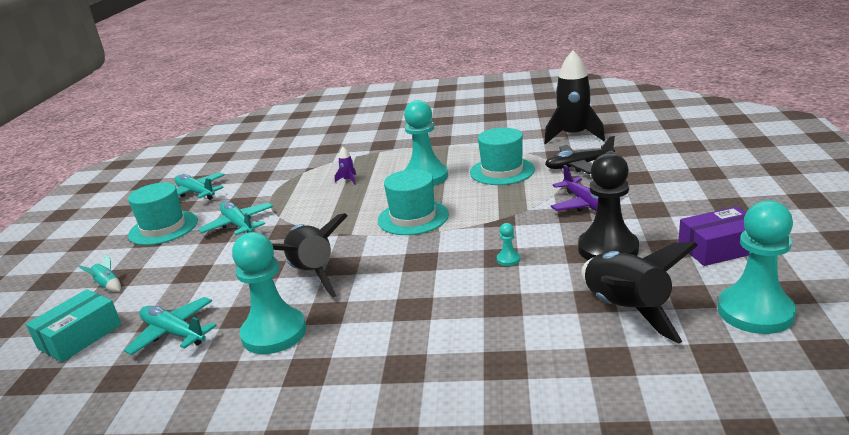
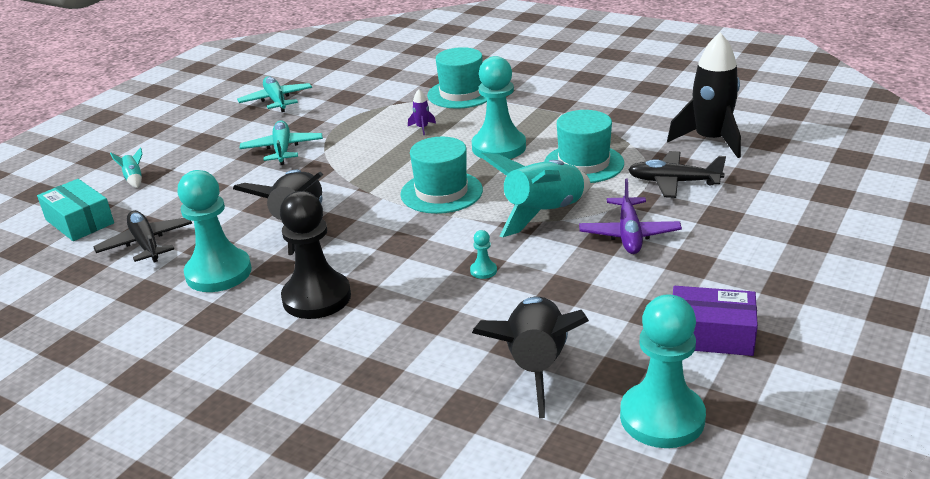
camera: 25 degrees right, 5 degrees up
(80, 336) = (79, 221): turquoise box -> turquoise box turned 75 degrees clockwise
(163, 228) = (220, 132): turquoise hat -> turquoise hat (461, 94)
(174, 333) = (146, 244): turquoise plane -> black plane
(509, 209) = (543, 213): none -> turquoise rocket
(608, 249) = (592, 294): black pawn -> black pawn (316, 297)

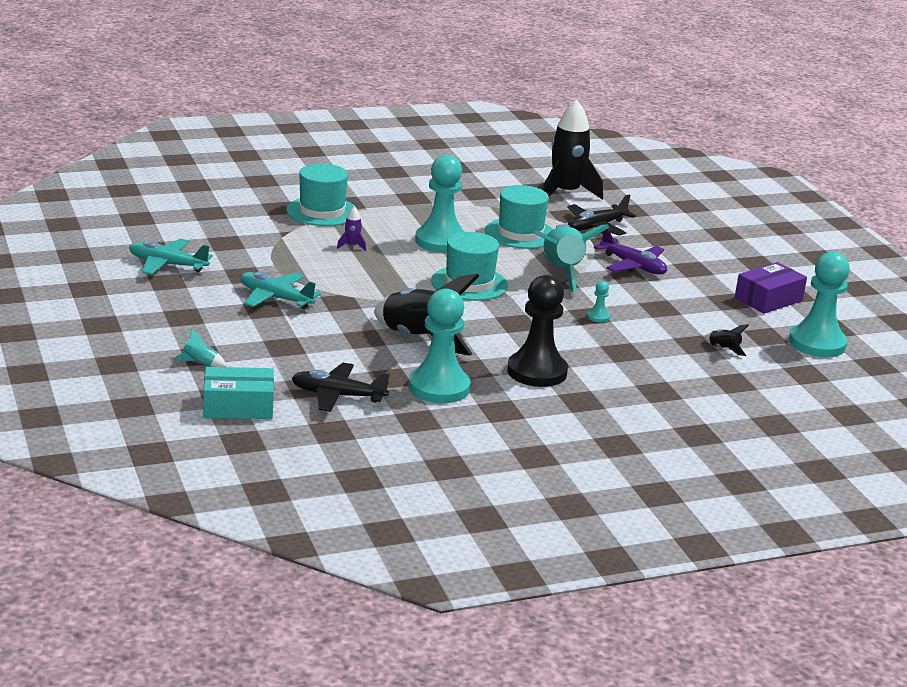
camera: 55 degrees left, 5 degrees down
(535, 366) = (723, 349): black rocket -> black rocket, size x0.40

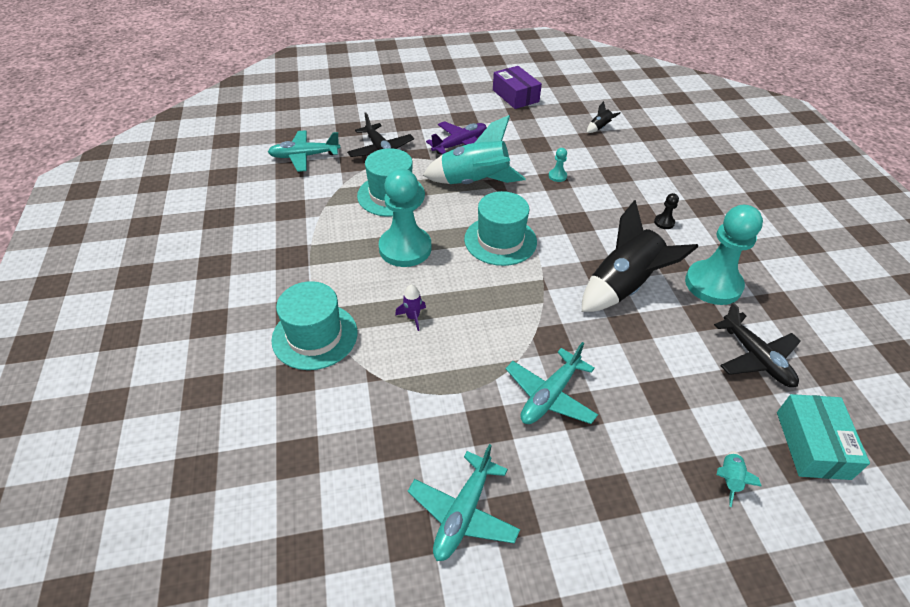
camera: 80 degrees left, 20 degrees up
(337, 396) = (756, 358): black plane -> black plane turned 45 degrees counterclockwise
(537, 372) = (664, 222): black pawn -> black pawn, size x0.40
(565, 193) = (304, 156): black rocket -> turquoise plane
(817, 343) = (581, 90): turquoise pawn -> none

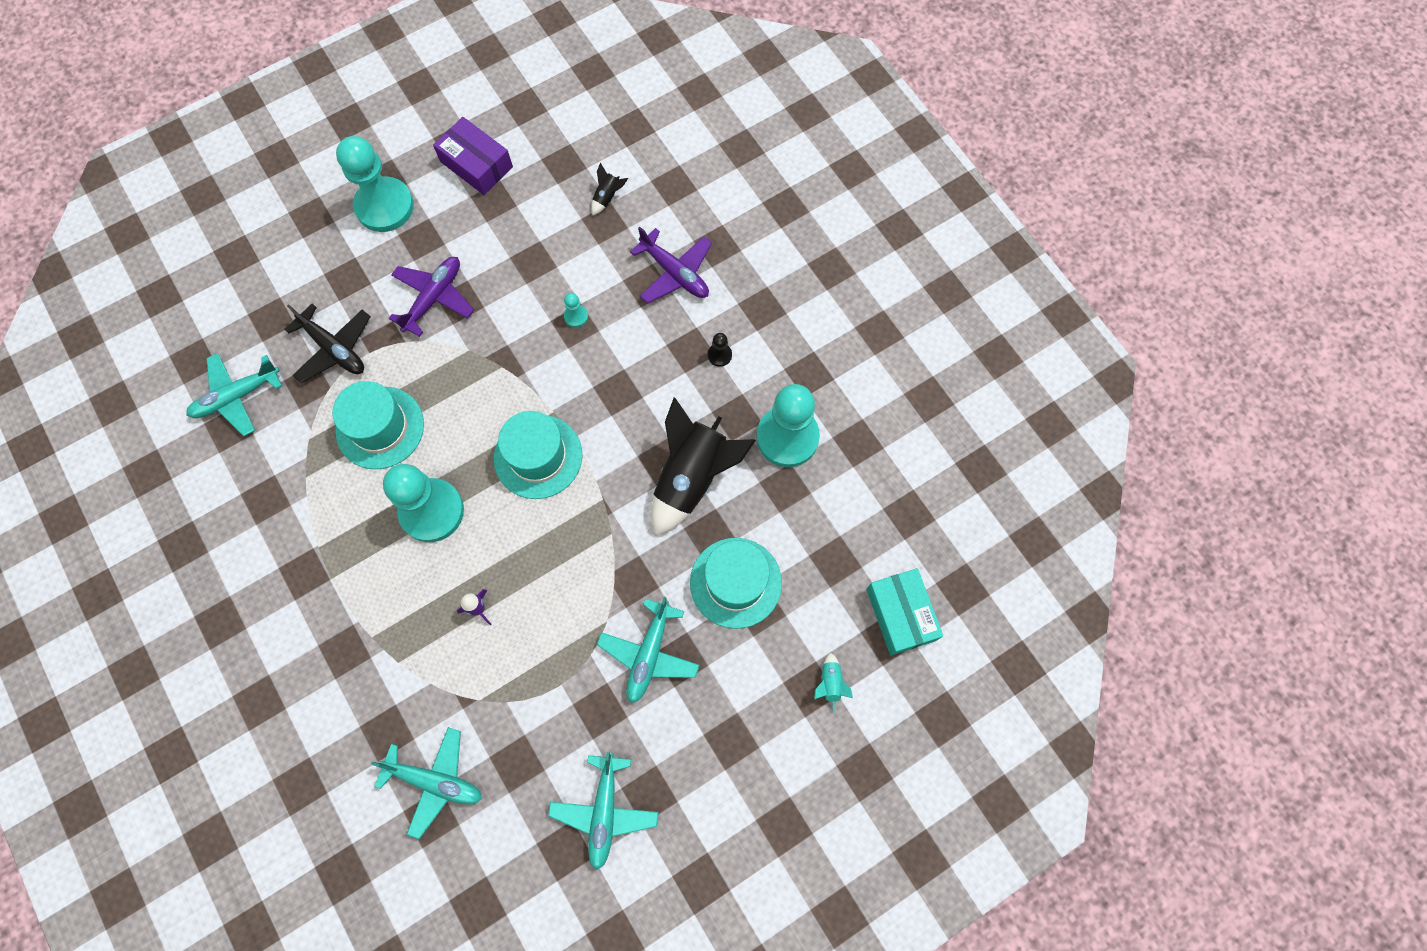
camera: 20 degrees left, 25 degrees up
(315, 336) = (383, 674): turquoise hat -> turquoise hat (735, 582)
(316, 428) = (435, 781): none -> turquoise plane
(448, 99) = (384, 206): none -> turquoise pawn
(474, 183) = (476, 367): turquoise rocket -> none
(639, 173) = (675, 273): none -> purple plane
(756, 358) = (841, 527): black plane -> none

